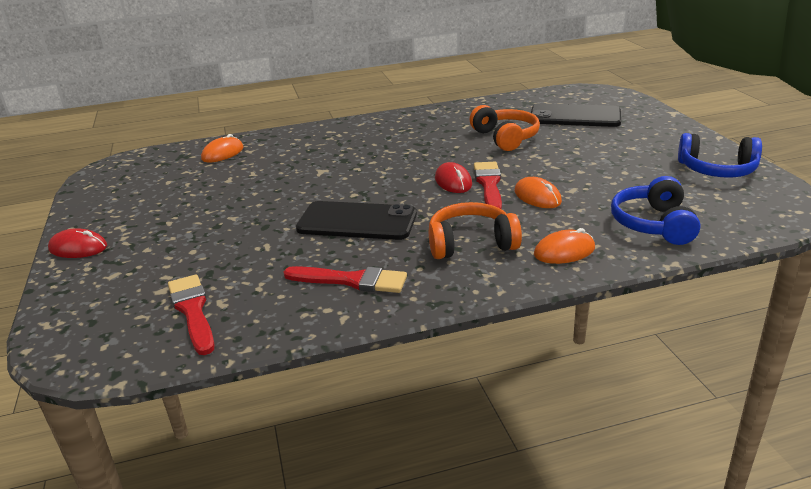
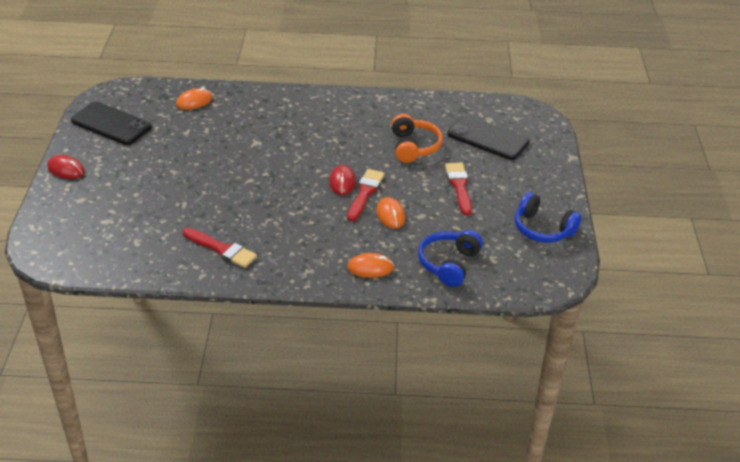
camera: 15 degrees right, 10 degrees up
(193, 311) = (117, 243): red brush -> red brush (459, 186)
(357, 222) = (253, 200): black phone -> black phone (111, 124)
(471, 243) = (315, 242): orange headphones -> none

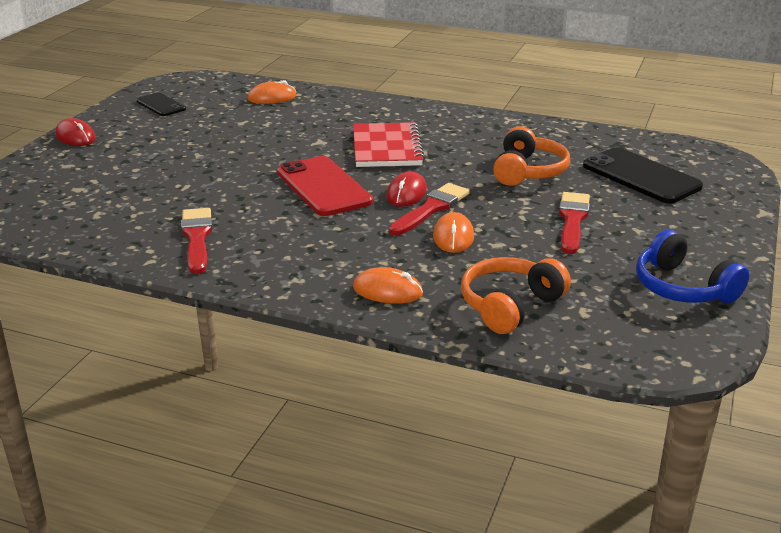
camera: 20 degrees right, 10 degrees down
(111, 124) = (161, 105): black phone -> black phone, size x0.57
(222, 249) = (197, 238): red brush -> red brush turned 150 degrees counterclockwise
(282, 186) = (323, 187): none -> red phone
(307, 140) = (386, 148): none -> red notebook
(449, 264) = (510, 306): blue headphones -> orange headphones

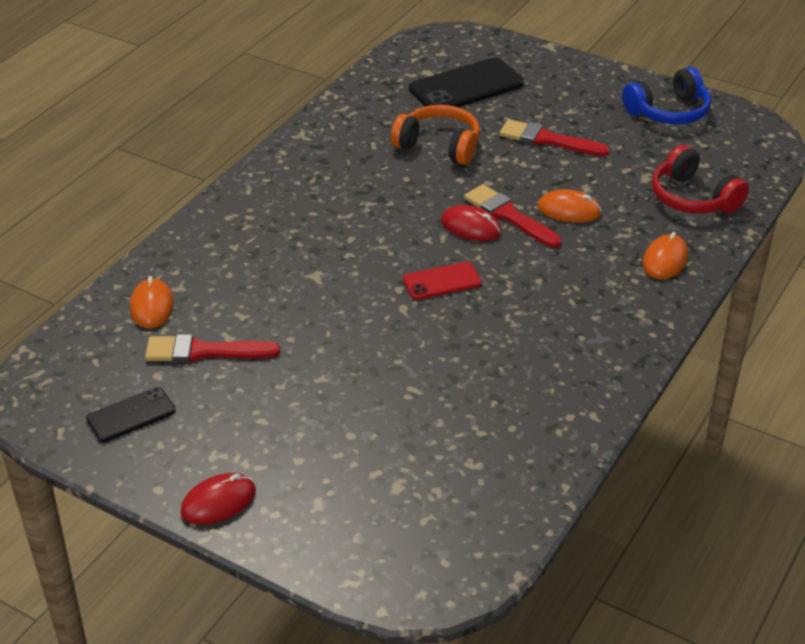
camera: 80 degrees left, 10 degrees up
(197, 238) = (547, 380): red brush -> red brush (204, 351)
(323, 187) = (442, 281): red phone -> red phone, size x0.57
(386, 148) = (352, 227): red notebook -> none
(510, 306) = (692, 198): orange headphones -> red headphones

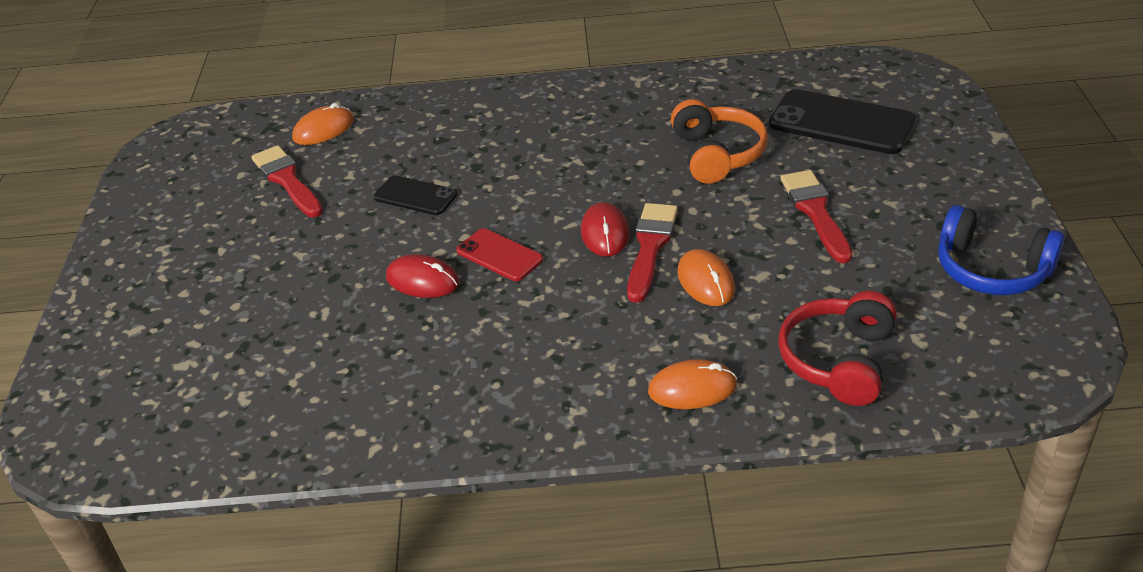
camera: 60 degrees right, 0 degrees up
(131, 415) = (183, 186): black phone -> black phone (415, 196)
(218, 502) = (106, 277): red mouse -> red mouse (422, 280)

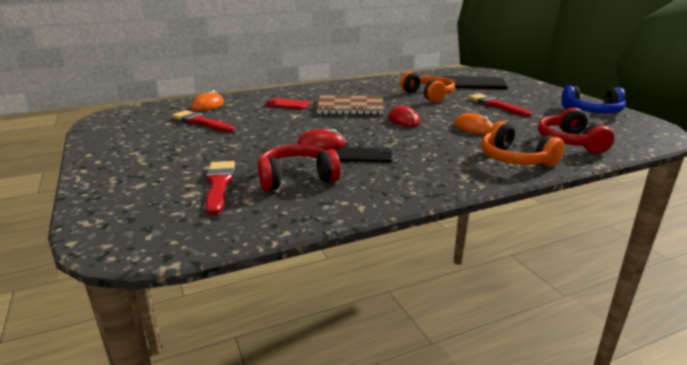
camera: 25 degrees left, 15 degrees down
(333, 361) = (296, 178): none -> red headphones
(415, 196) = (285, 120): black phone -> black phone (364, 156)
(499, 255) = (356, 132): red phone -> red phone (287, 104)
(545, 174) = (350, 107): none -> brown notebook
(650, 247) = (432, 121): red brush -> red brush (219, 184)
(692, 389) = (515, 159): orange mouse -> orange headphones

